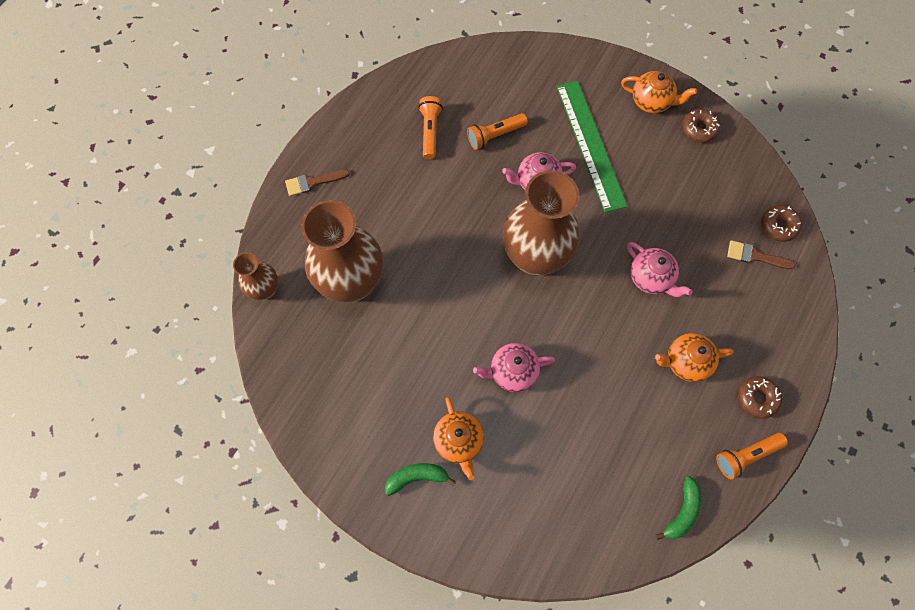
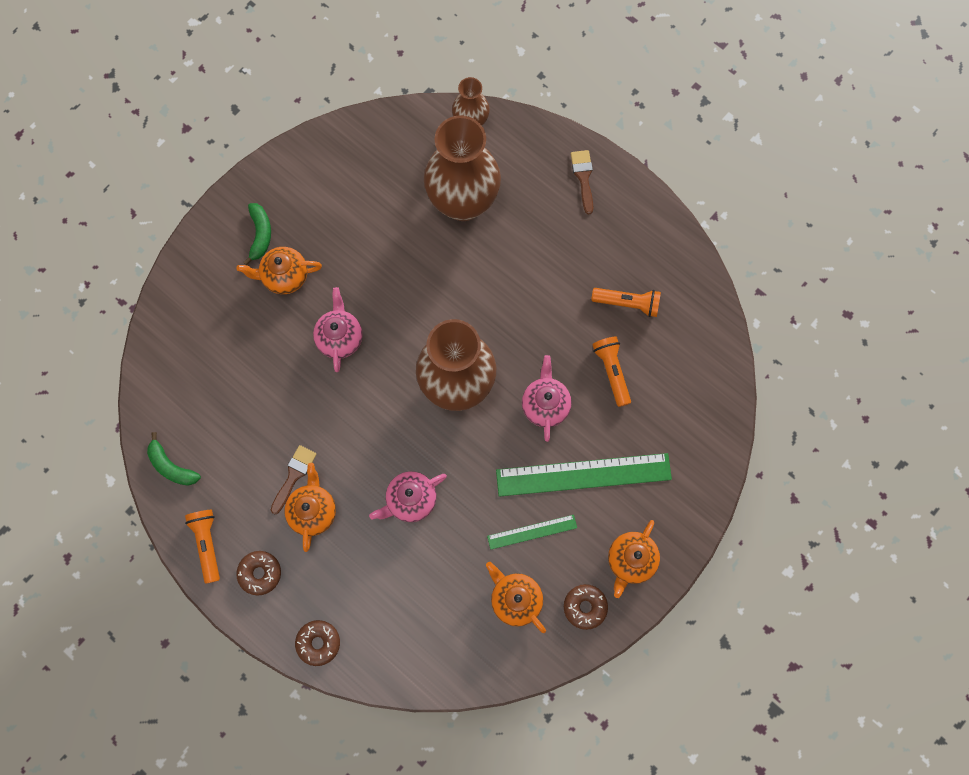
camera: 100 degrees right, 5 degrees up
(650, 176) = (532, 532): none -> green ruler
(709, 180) = (515, 599): none -> orange teapot
(755, 256) = (414, 622): brown brush -> brown brush (294, 475)
(778, 226) = (445, 661): brown donut -> brown donut (318, 643)

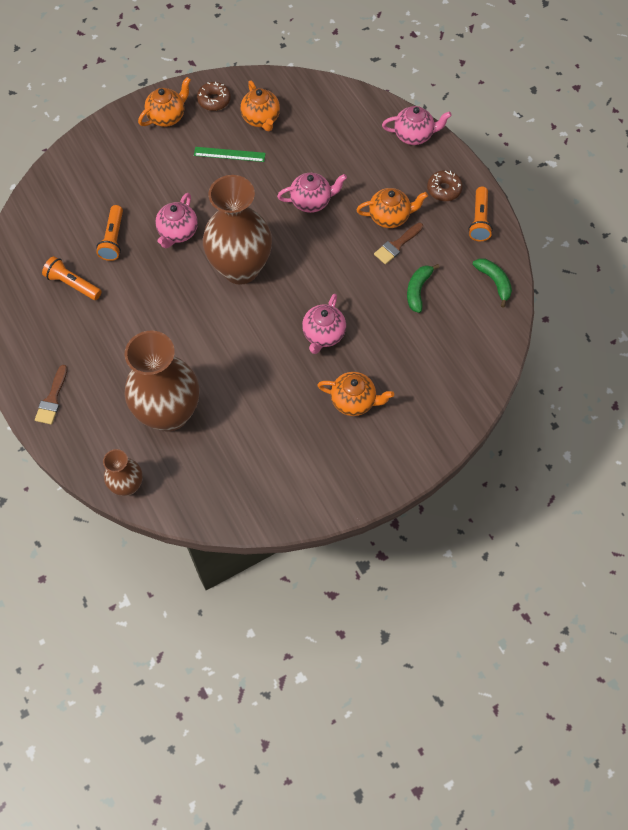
camera: 160 degrees left, 10 degrees down
(260, 235) = (364, 446): green banana -> green banana (418, 290)
(313, 511) = (390, 217): orange teapot -> orange teapot turned 120 degrees counterclockwise
(318, 643) = (414, 135): brown donut -> pink teapot
(583, 474) = (173, 178): green ruler -> none

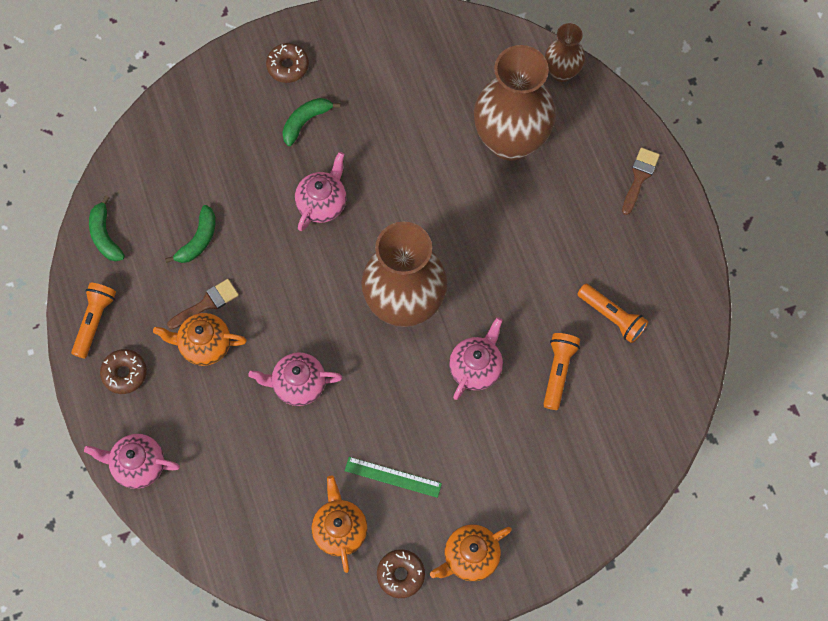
camera: 170 degrees left, 5 degrees up
(354, 401) = (305, 122): orange teapot -> green banana
(382, 449) = (288, 66): none -> brown donut

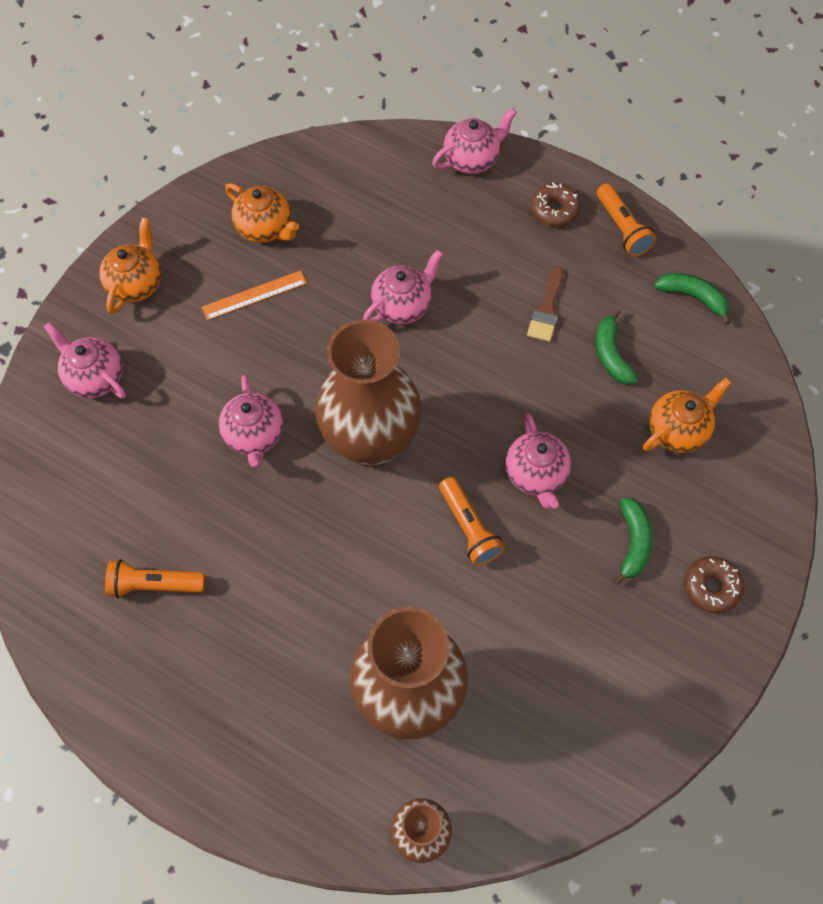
camera: 140 degrees right, 5 degrees down
(204, 345) = (513, 277): orange teapot -> orange teapot (678, 430)
(393, 477) = (254, 295): green ruler -> orange ruler
(400, 574) = (186, 232): brown donut -> none
(552, 499) = (95, 377): none -> pink teapot
(558, 371) = (171, 490): orange flashlight -> orange flashlight (469, 528)
(639, 177) = (233, 769): brown brush -> none

